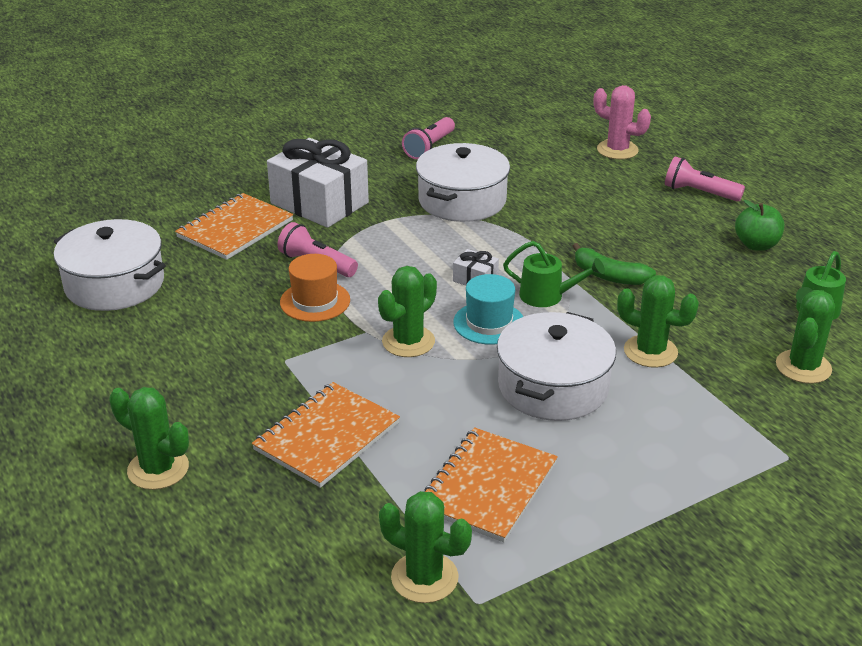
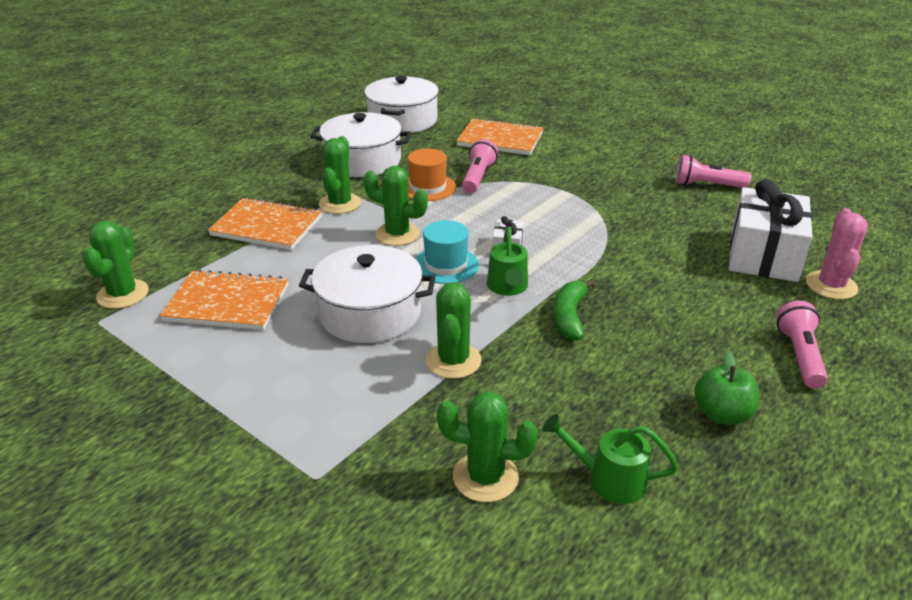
camera: 70 degrees right, 0 degrees up
(158, 469) = (217, 179): green cactus -> green cactus (340, 204)
(319, 203) = (565, 160): white gift -> white gift (763, 255)
(462, 200) = (631, 217): white pot -> white pot (362, 161)

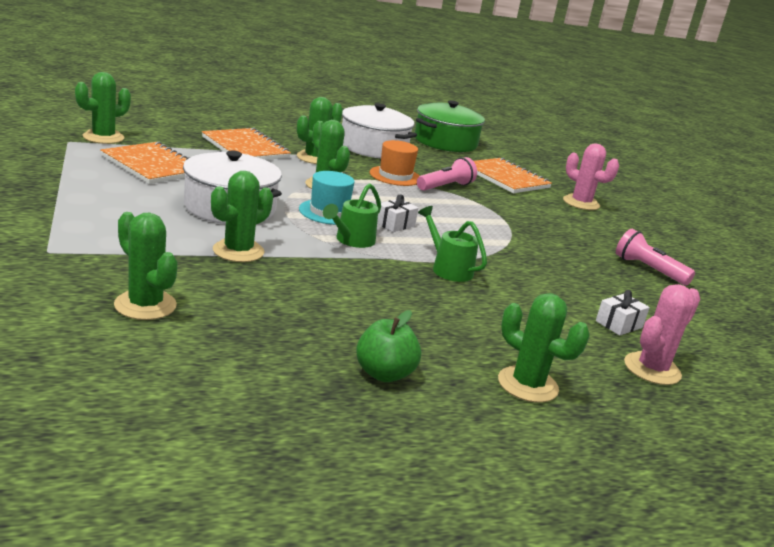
camera: 30 degrees right, 10 degrees down
(403, 120) = (445, 142): white pot -> green pot
(569, 317) = (368, 273): green banana -> none
(581, 137) = (581, 203): none -> pink cactus
(608, 479) = (224, 351): green watering can -> green watering can (447, 268)
(763, 255) = (619, 324): white gift -> white gift, size x0.43
(799, 355) = (527, 385): pink flashlight -> green cactus

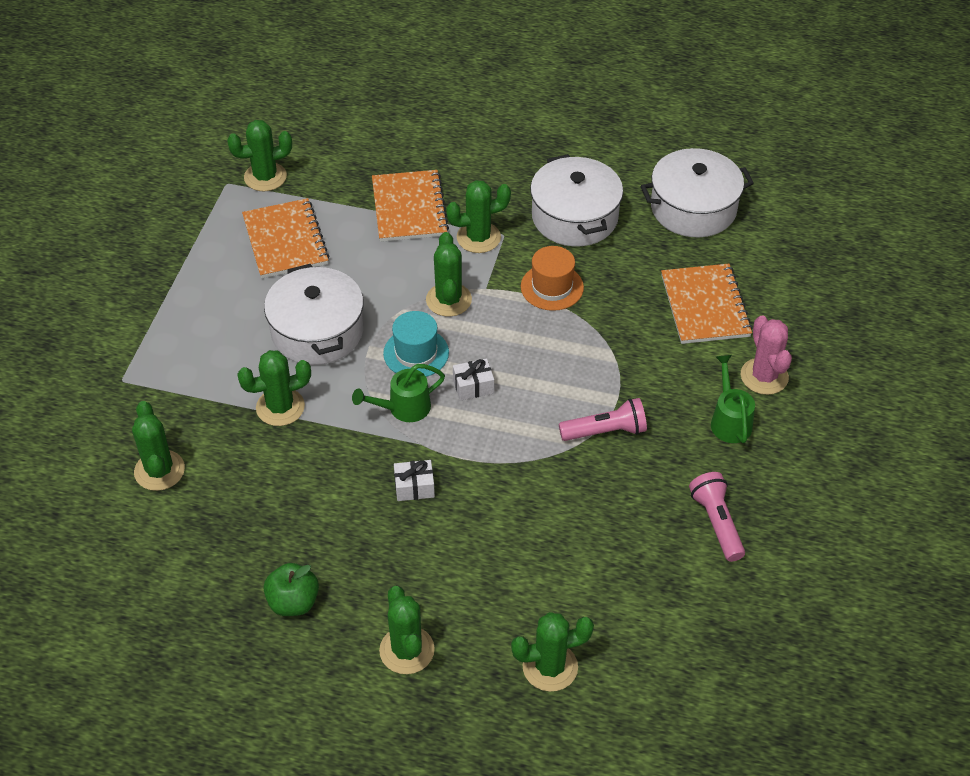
camera: 35 degrees right, 25 degrees up
(445, 142) = (693, 208): green pot -> white pot
(445, 187) = (600, 318): pink flashlight -> pink flashlight (605, 431)
(447, 268) = (470, 473): green watering can -> green watering can (729, 420)
(619, 324) = (580, 599): white gift -> white gift (414, 487)
(652, 369) = (550, 667): pink cactus -> green cactus

